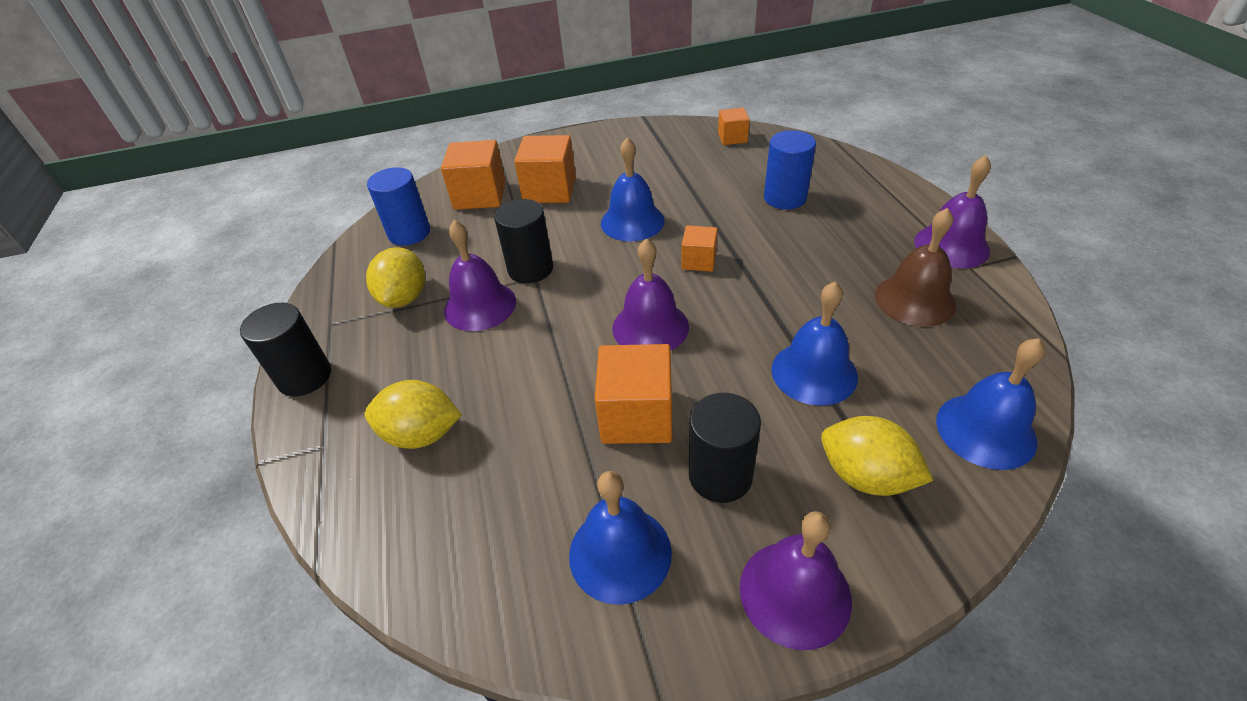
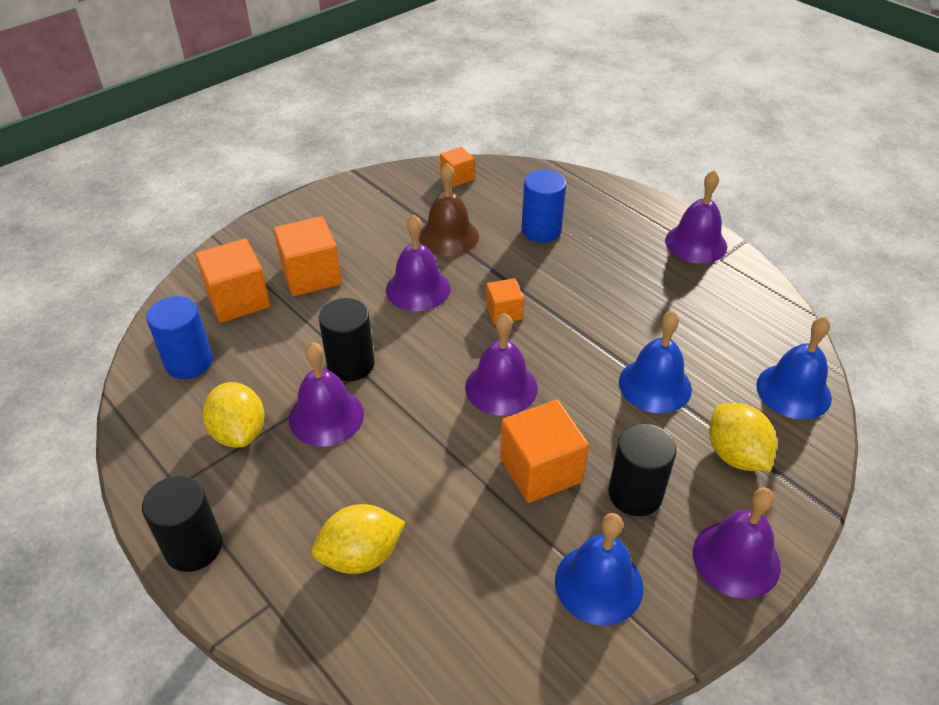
camera: 30 degrees left, 0 degrees up
(632, 221) = (418, 289): blue bell -> purple bell
(865, 476) = (735, 455): yellow lemon -> yellow lemon turned 60 degrees clockwise
(914, 300) = (694, 299): brown bell -> brown bell (448, 236)

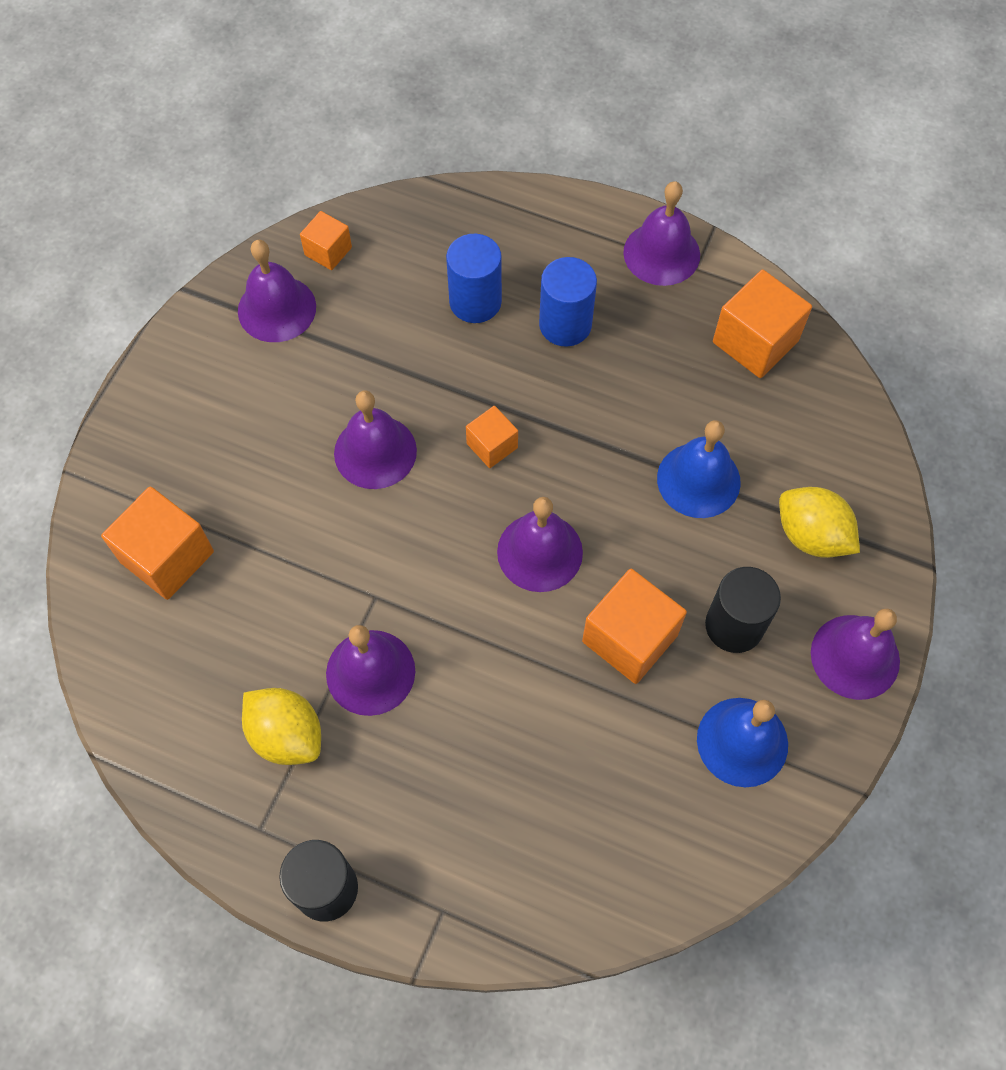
camera: 25 degrees left, 20 degrees up
(189, 362) = (167, 670): blue cylinder -> blue cylinder (565, 324)
(311, 275) = (234, 484): orange cube -> orange cube (755, 341)
(351, 364) = (358, 592): black cylinder -> none
(361, 556) = (502, 818): yellow lemon -> none
(404, 195) = (277, 309): none -> purple bell
(448, 236) = (368, 355): brown bell -> none
(793, 391) = (839, 428): blue bell -> none

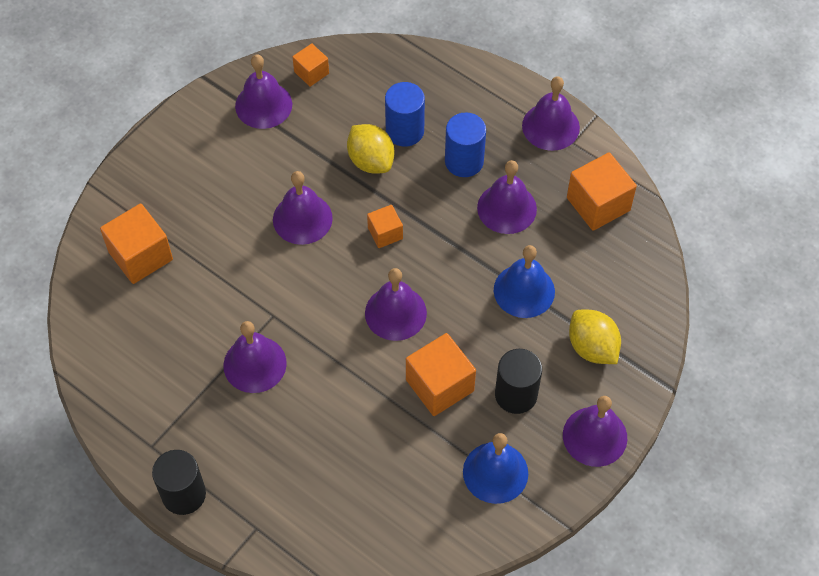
camera: 15 degrees right, 5 degrees down
(286, 735) = (186, 391): yellow lemon -> yellow lemon (371, 161)
(640, 374) = (507, 208): none -> purple bell

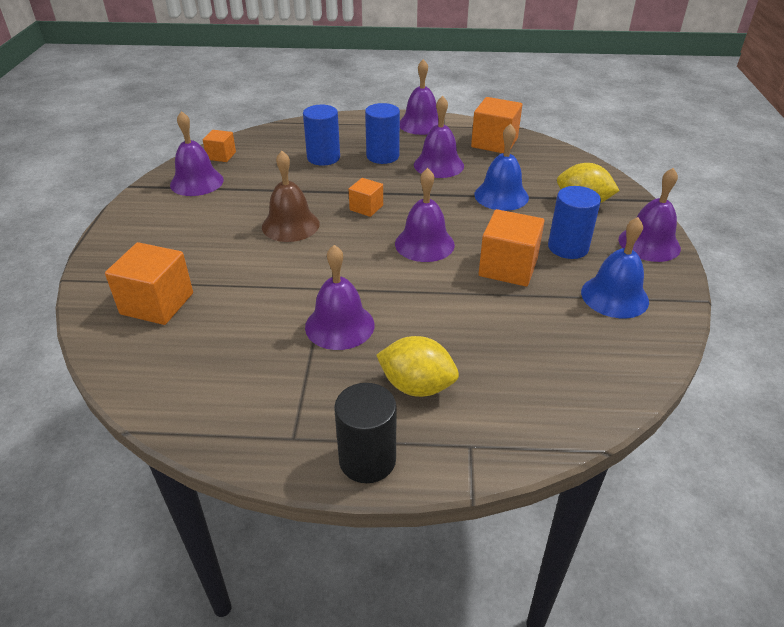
camera: 35 degrees left, 20 degrees down
(302, 218) = (290, 225): purple bell -> brown bell
(371, 161) = (314, 179): yellow lemon -> yellow lemon (417, 386)
(516, 394) = (568, 247): black cylinder -> blue cylinder

